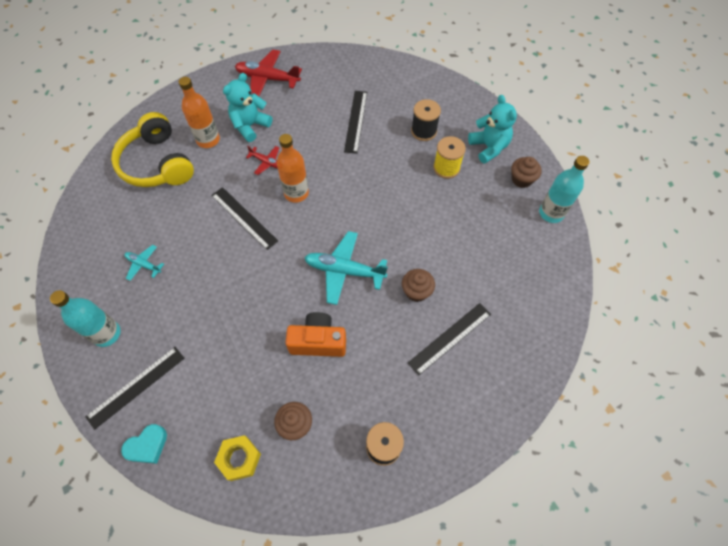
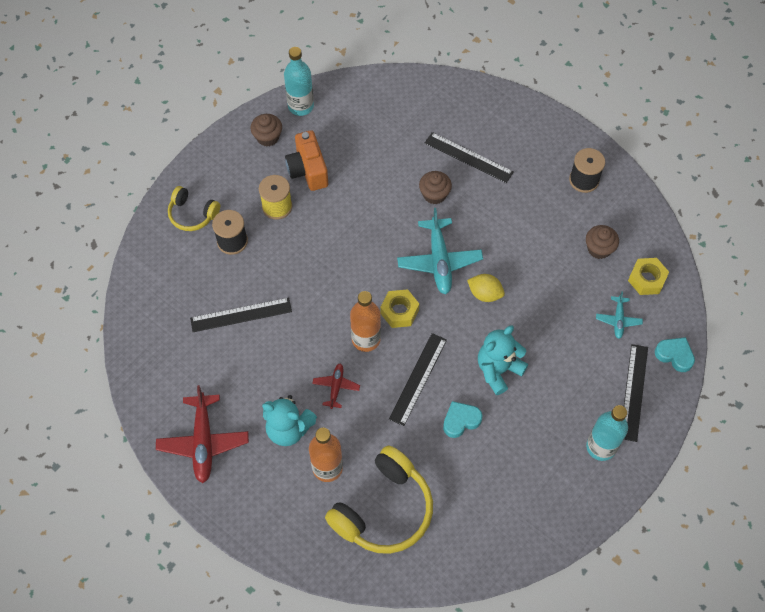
camera: 110 degrees left, 0 degrees up
(136, 386) = (633, 392): black ruler -> black ruler turned 75 degrees clockwise
(144, 264) = (515, 453): turquoise plane -> turquoise plane (618, 320)
(192, 235) = (461, 420): none -> turquoise heart
(295, 296) = (485, 294): none -> yellow lemon
(309, 224) = (399, 311): none -> yellow nut
(318, 341) = (520, 258): orange camera -> orange camera (308, 170)
(458, 113) = (192, 214): none -> yellow headphones
(488, 147) = (234, 174): turquoise teddy bear -> turquoise teddy bear (498, 370)

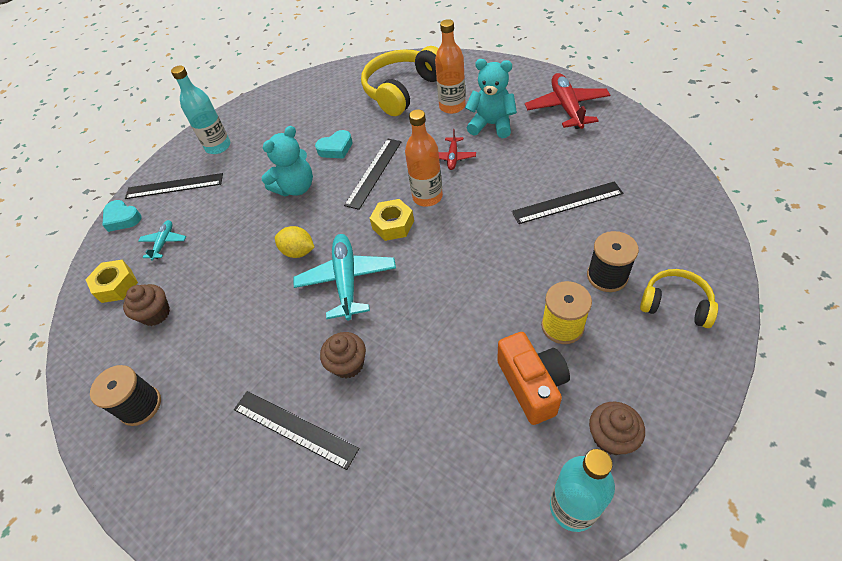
camera: 175 degrees left, 10 degrees down
(633, 392) = (174, 186): black ruler -> black ruler turned 75 degrees clockwise

